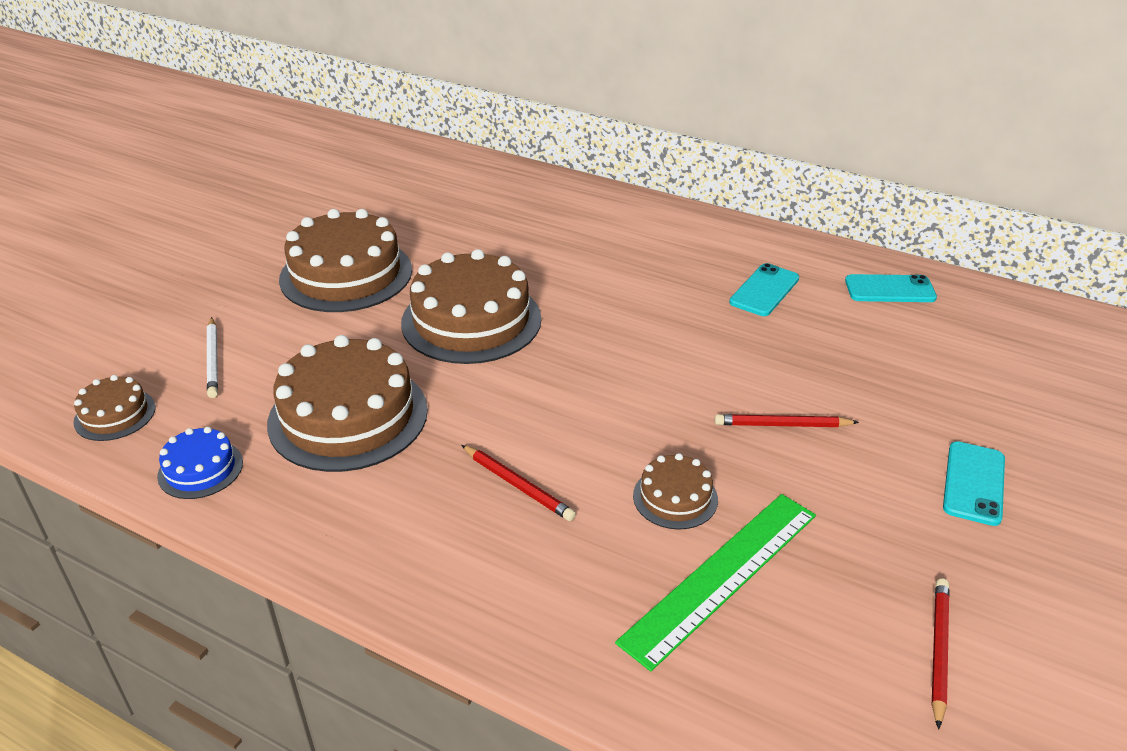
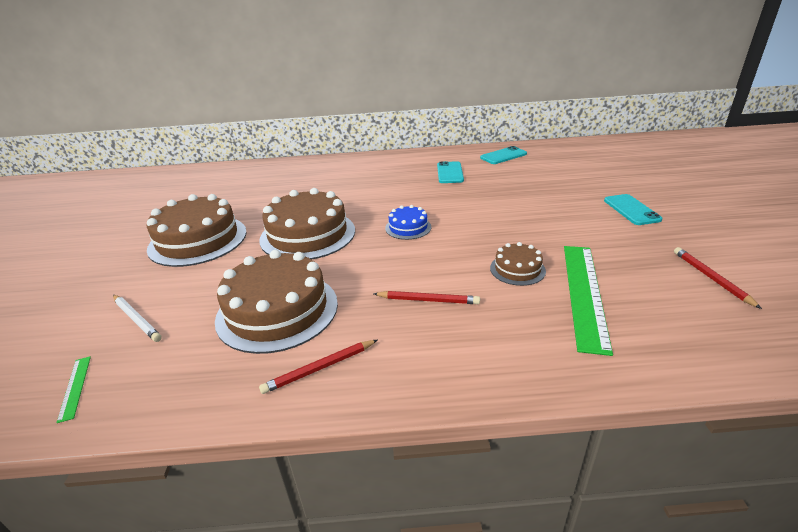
camera: 30 degrees left, 5 degrees down
(115, 414) = (75, 387): brown cake -> green ruler
(200, 469) = (190, 390): blue cake -> blue cake (408, 227)
(782, 424) = (526, 219): red pencil -> red pencil (319, 368)

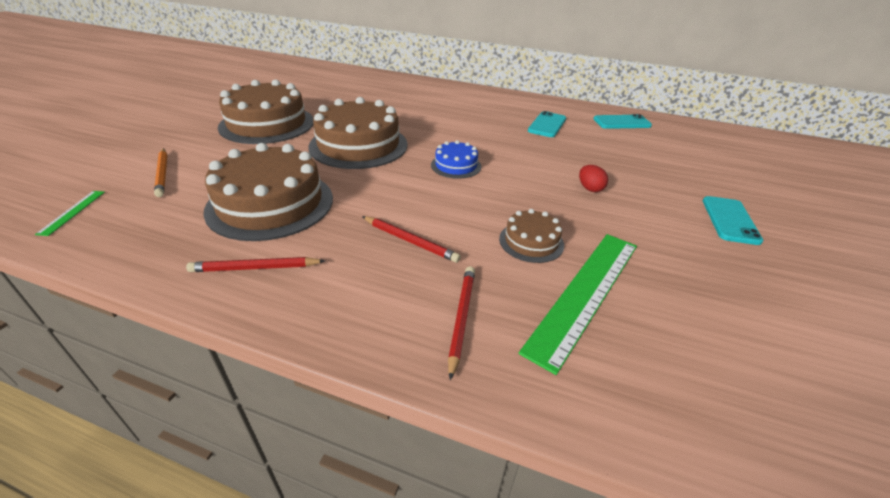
camera: 20 degrees right, 5 degrees up
(136, 319) = (162, 174): white pencil -> orange pencil
(524, 215) = (590, 188): none -> red egg
(711, 278) = (773, 334): red pencil -> red pencil (462, 318)

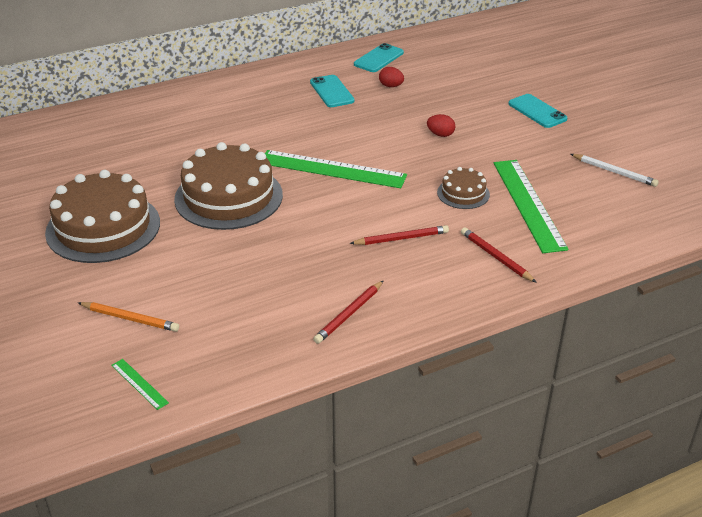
camera: 45 degrees left, 0 degrees up
(270, 204) = (268, 278): brown cake -> none
(456, 165) = (332, 169): blue cake -> green ruler
(602, 141) = (391, 86): none -> red egg
(759, 331) = (614, 172): none -> white pencil

